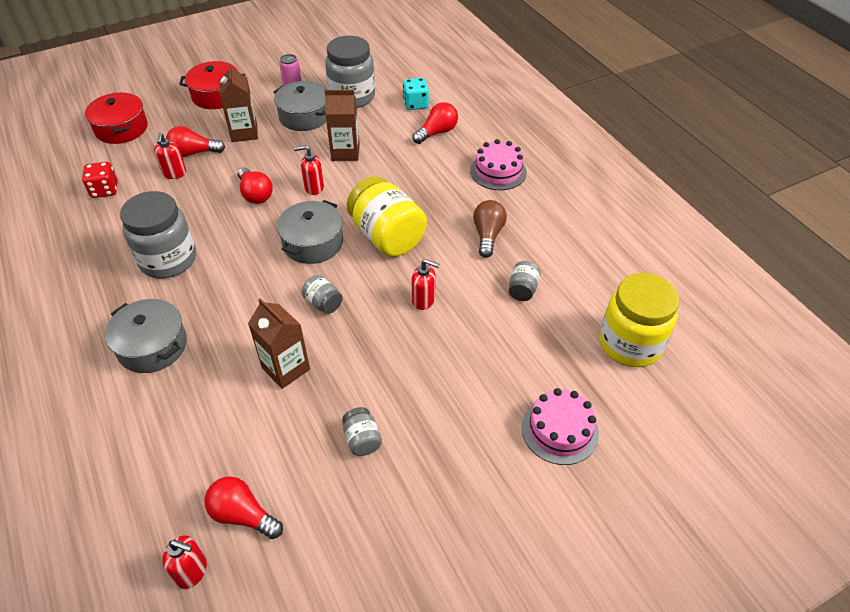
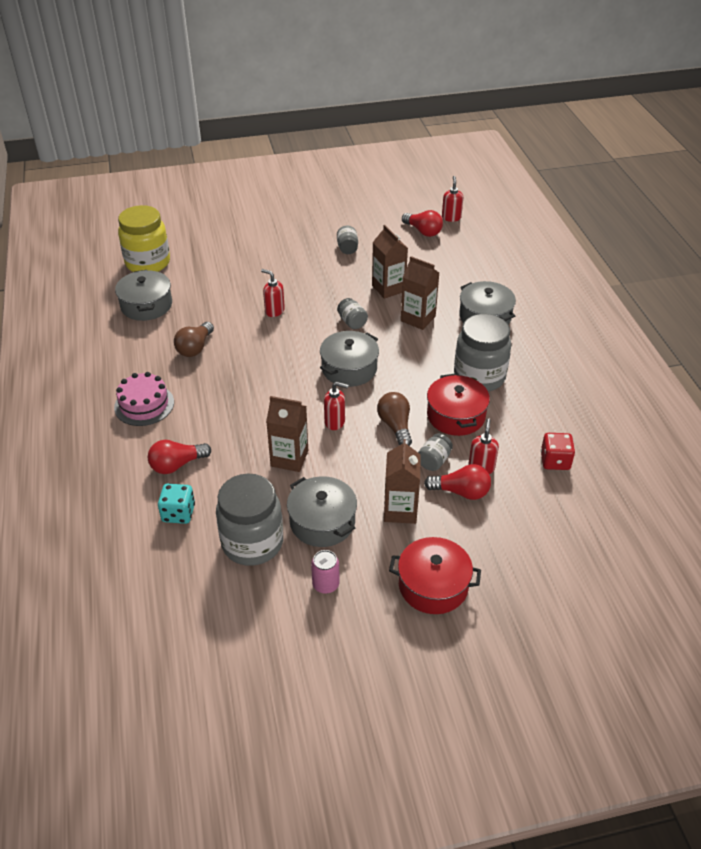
camera: 165 degrees left, 5 degrees down
(121, 128) = (555, 549): red pot -> red pot (456, 415)
(192, 571) = (451, 217): red soap dispenser -> red soap dispenser turned 60 degrees clockwise
(241, 325) = (418, 318): none -> brown carton
(255, 194) = (395, 426): red light bulb -> brown light bulb
(387, 237) = (282, 362): yellow jar -> none
(522, 290) = (195, 305): grey jar -> grey jar (434, 461)
(559, 430) = (227, 234): pink cake -> none
(579, 277) = (146, 305): none -> grey pot

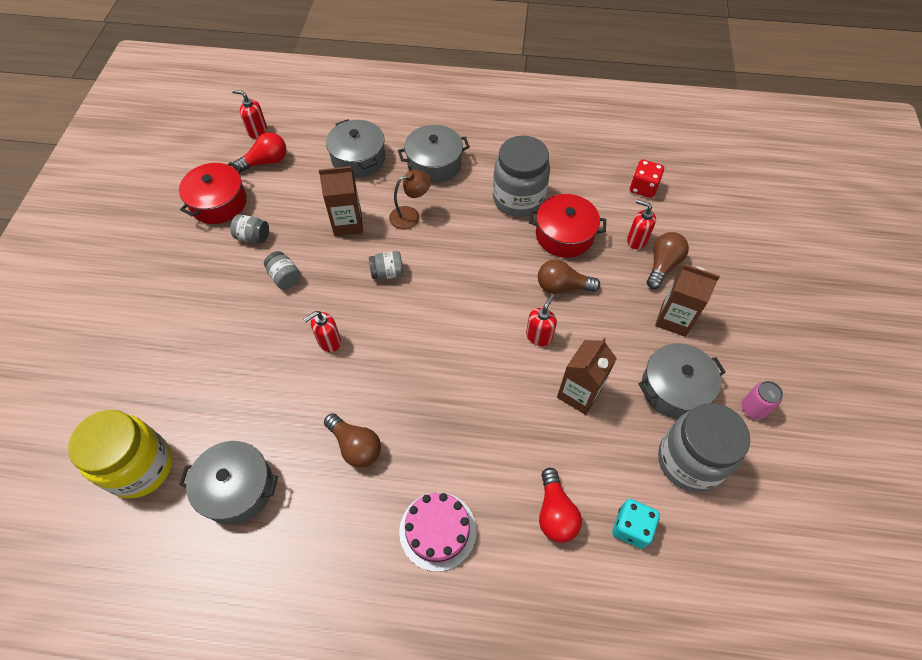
camera: 70 degrees left, 15 degrees up
(349, 369) = (462, 299): grey pot -> grey pot (358, 158)
(418, 318) = (410, 215): brown carton -> brown lamp
(433, 585) = (766, 323): red pot -> red pot (218, 203)
(434, 461) = (618, 272): grey jar -> grey jar (285, 277)
(461, 492) = (662, 265): red light bulb -> brown light bulb

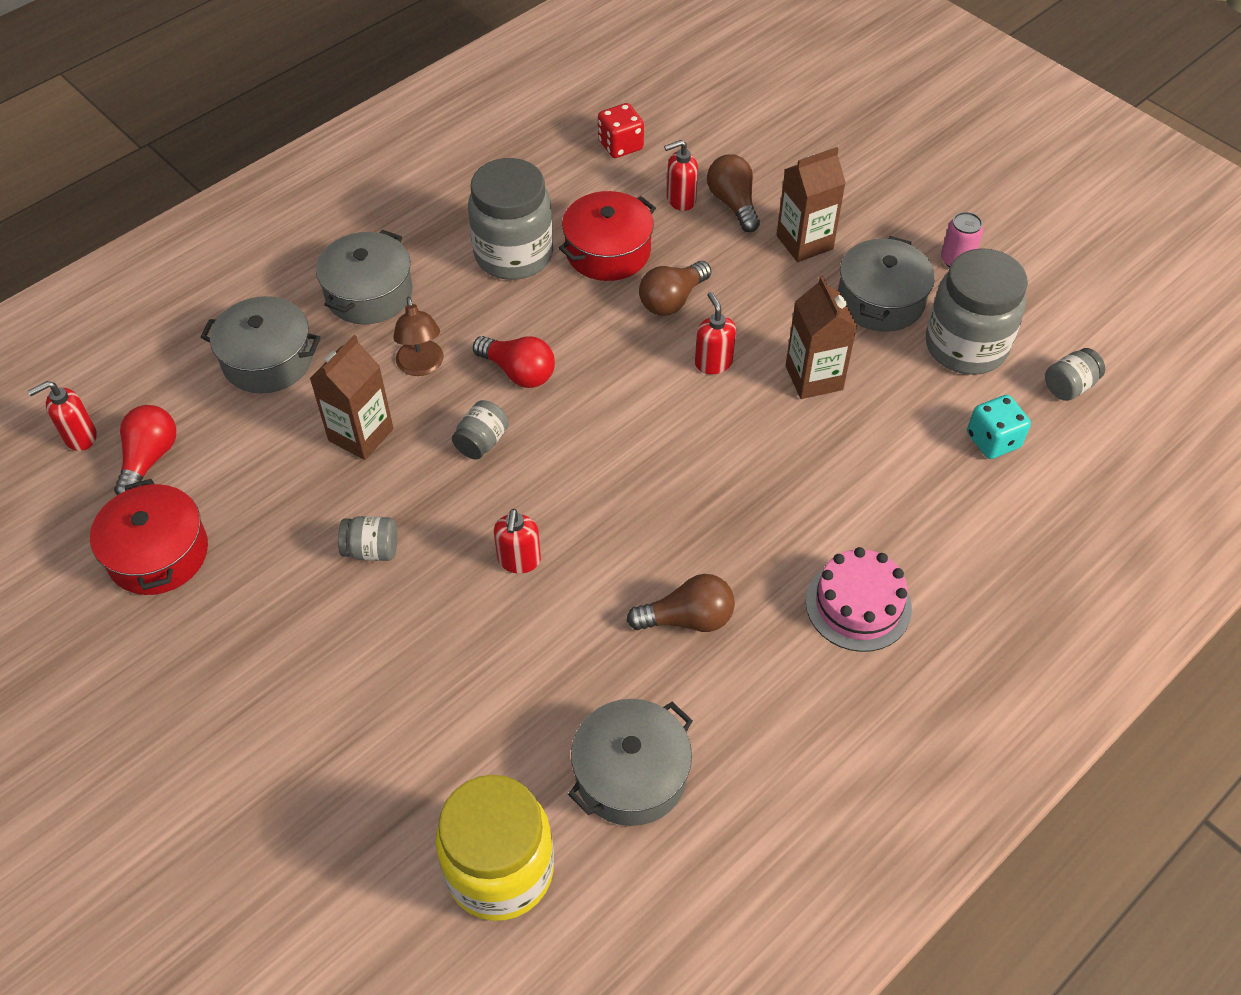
camera: 50 degrees left, 5 degrees down
(253, 237) = (265, 547): grey jar -> grey jar (1069, 386)
(410, 215) = (421, 366): brown lamp -> brown lamp turned 150 degrees clockwise
(555, 513) = (926, 490): red light bulb -> red light bulb (519, 372)

